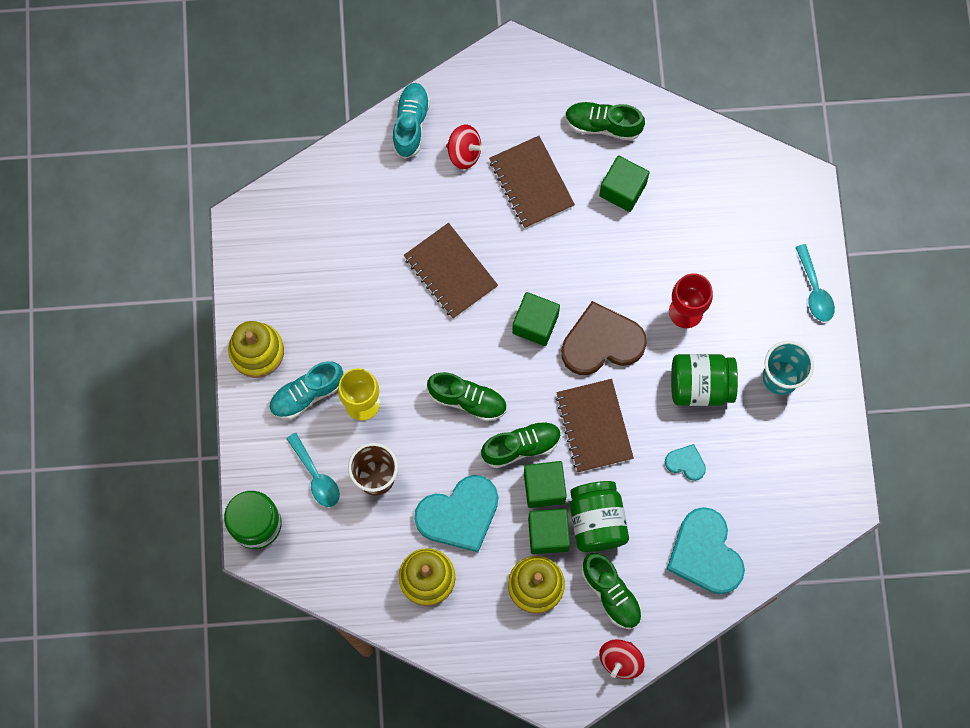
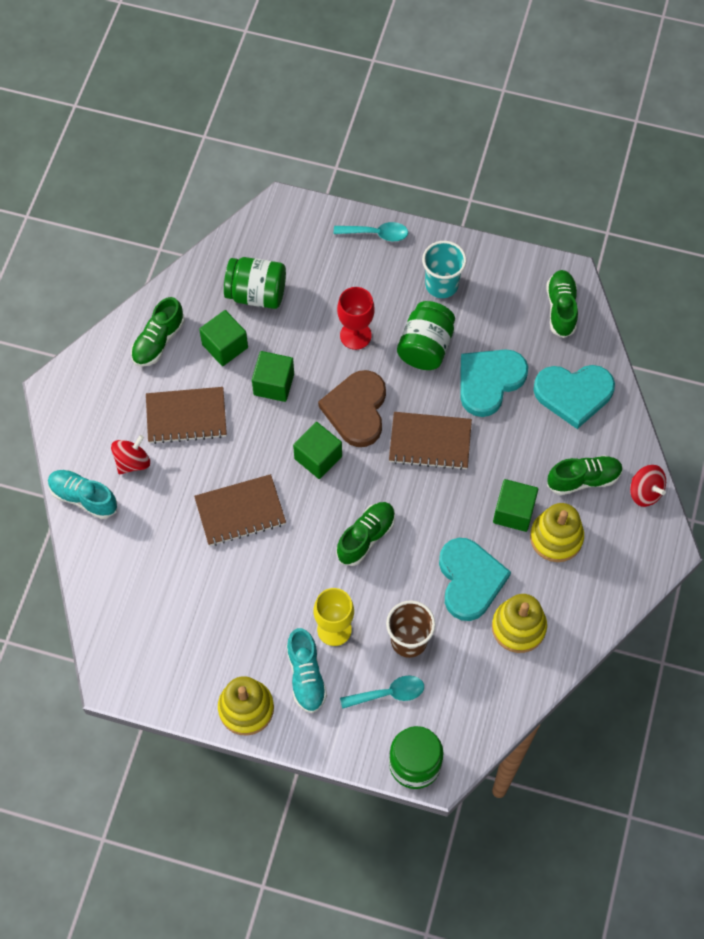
camera: 70 degrees left, 10 degrees down
(521, 446) = (426, 507): green shoe -> green shoe (561, 308)
(544, 488) = (470, 501): green cube -> green cube (274, 384)
(597, 521) = (515, 469): green jar -> green jar (256, 294)
(686, 463) = (489, 381): turquoise heart -> turquoise heart, size x2.08

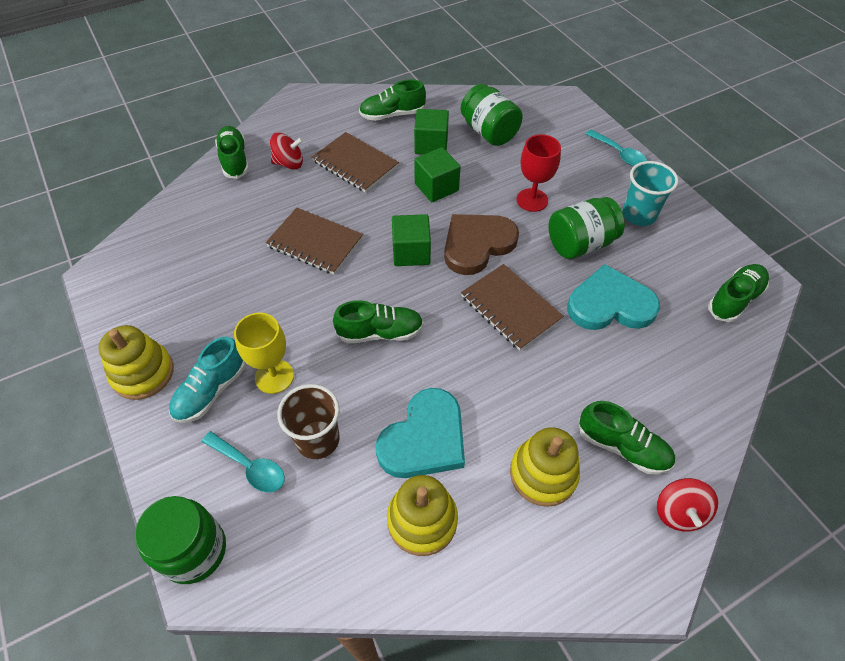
camera: 45 degrees right, 10 degrees down
(83, 498) = (234, 160): turquoise shoe -> green shoe
(513, 512) = (525, 418): green cube -> none
(573, 394) = (682, 370): turquoise heart -> none

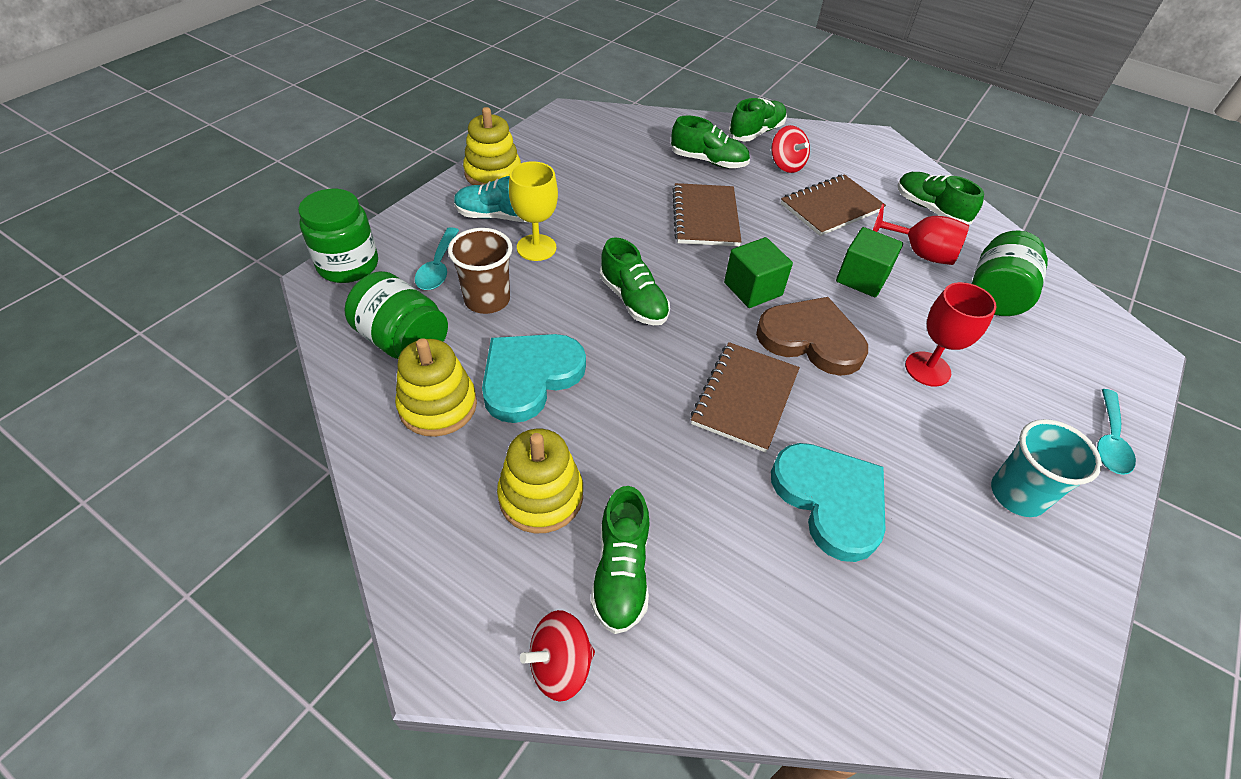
camera: 60 degrees right, 5 degrees down
(355, 164) = (831, 207): brown notebook -> brown notebook turned 45 degrees clockwise
(424, 439) = (530, 377): turquoise heart -> turquoise heart turned 120 degrees clockwise
(431, 145) = (919, 253): green cube -> red goblet
(580, 244) = (902, 439): green jar -> green jar (403, 341)
(734, 299) = (970, 667): green shoe -> green shoe (708, 161)

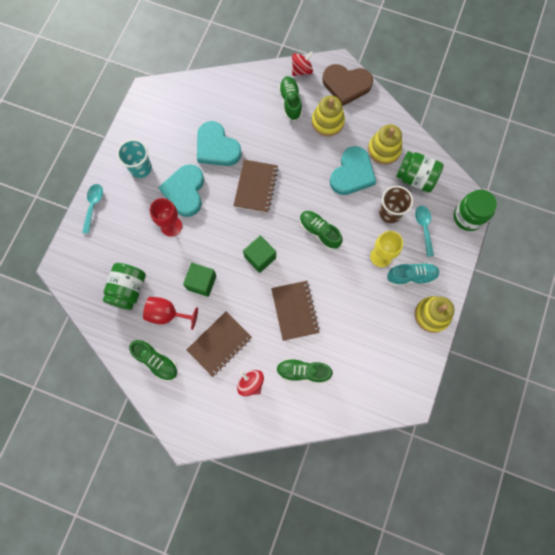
camera: 170 degrees right, 25 degrees up
(756, 132) = (275, 419): green shoe -> none
(811, 339) = (227, 230): brown heart -> brown heart (346, 85)
(904, 423) = (185, 191): none -> turquoise heart

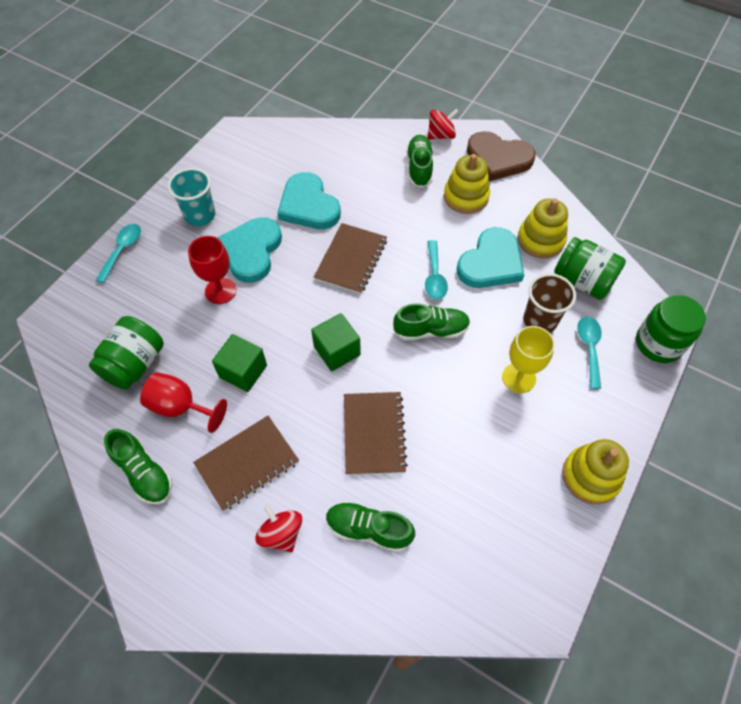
camera: 10 degrees right, 15 degrees down
(315, 190) = (434, 276): none -> turquoise spoon
(319, 232) = (431, 330): green shoe -> green shoe turned 120 degrees clockwise
(411, 276) = (563, 413): turquoise shoe -> none

